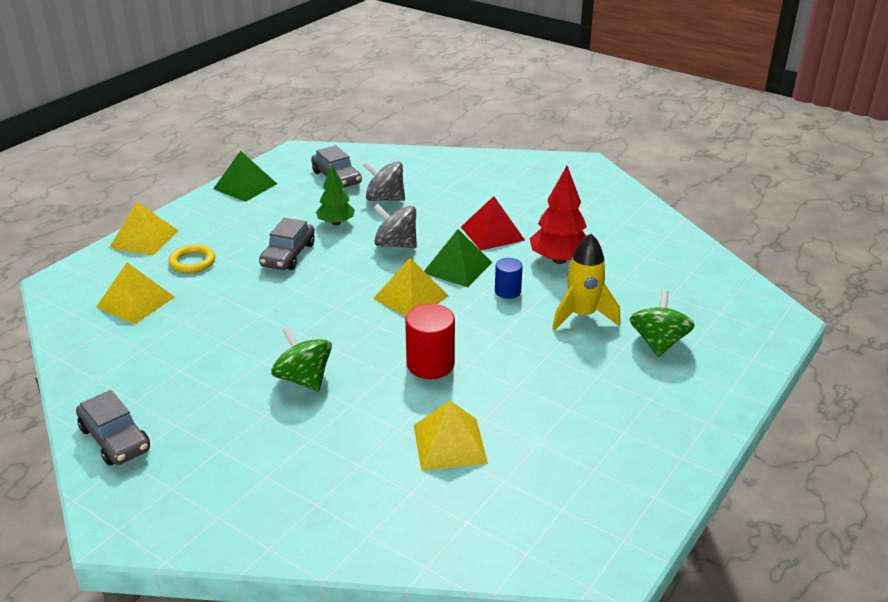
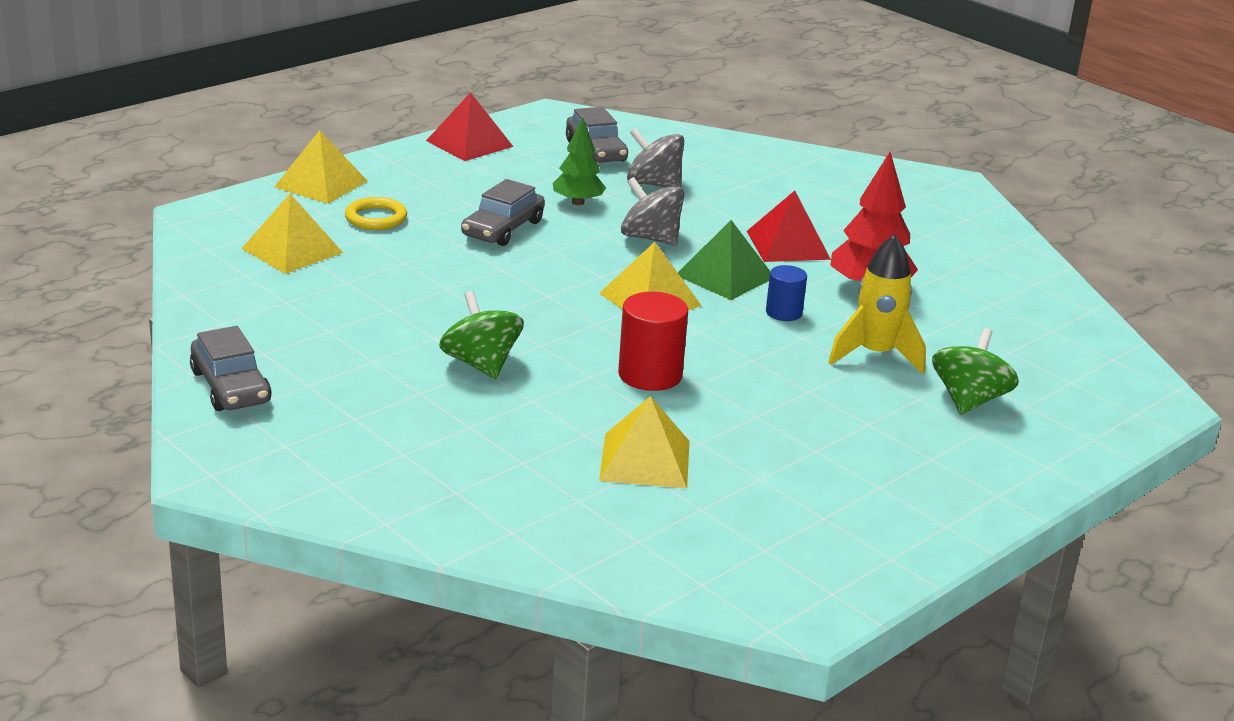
camera: 10 degrees right, 5 degrees down
(245, 186) = (469, 143): green pyramid -> red pyramid

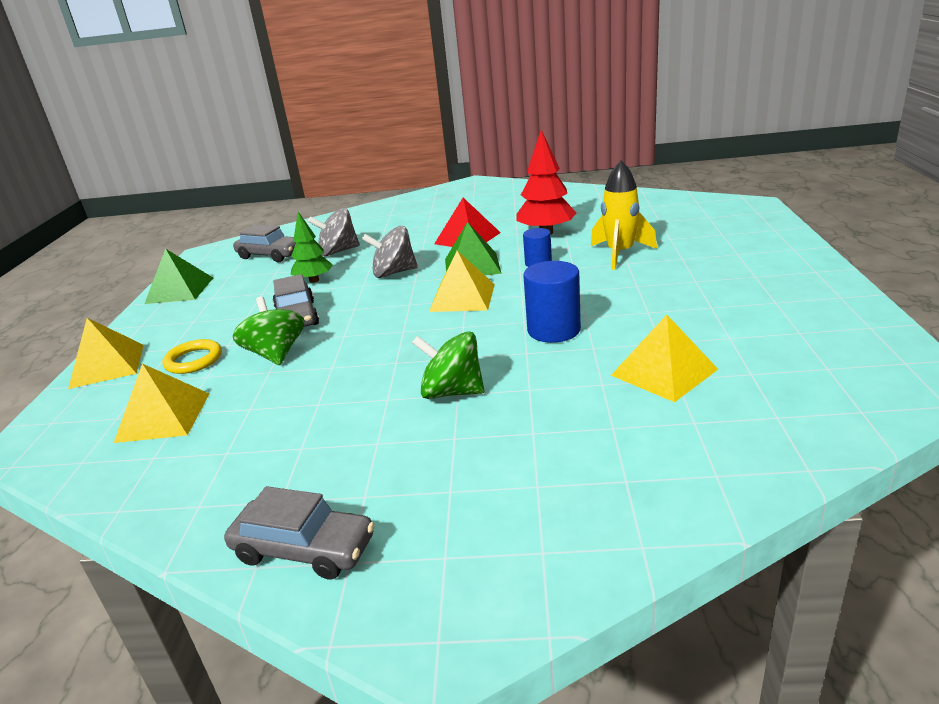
camera: 40 degrees left, 0 degrees up
(469, 143) = (180, 290): red pyramid -> green pyramid
(650, 375) = (554, 330): red cylinder -> blue cylinder
(969, 400) = (700, 246): green spinning top -> green spinning top (276, 354)

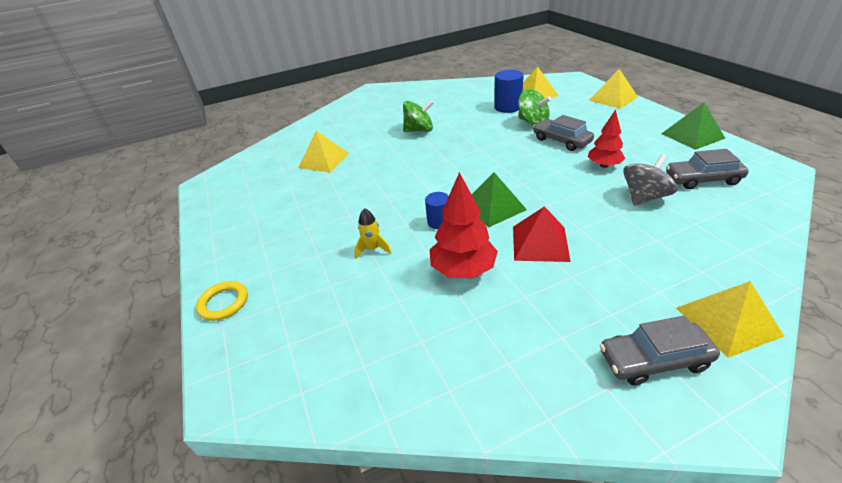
camera: 155 degrees right, 10 degrees up
(194, 360) = (572, 110): yellow ring -> yellow ring (224, 303)
(304, 549) = (424, 89): grey car -> grey car (653, 359)
(314, 280) = (604, 165): green tree -> red tree
(394, 273) = (550, 186): grey spinning top -> none
(462, 297) = (468, 177): yellow pyramid -> yellow pyramid (727, 321)
(554, 330) = (390, 168): blue cylinder -> blue cylinder (507, 107)
(620, 254) = (373, 249): yellow rocket -> yellow rocket, size x0.58

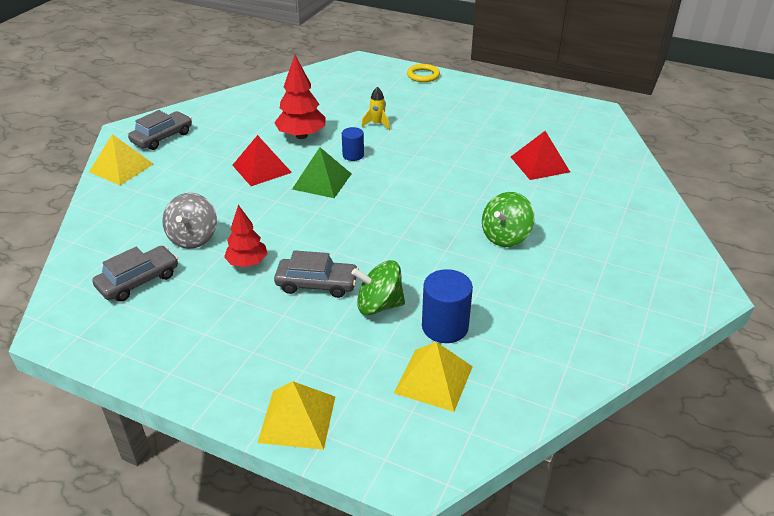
camera: 135 degrees right, 0 degrees up
(324, 160) = (539, 164): yellow pyramid -> red pyramid
(692, 136) = (153, 357): green pyramid -> none

